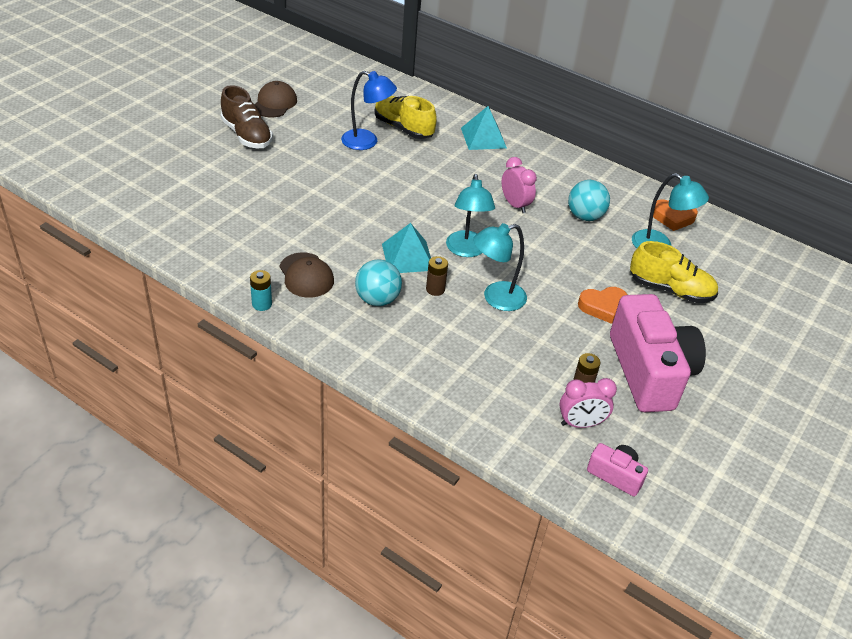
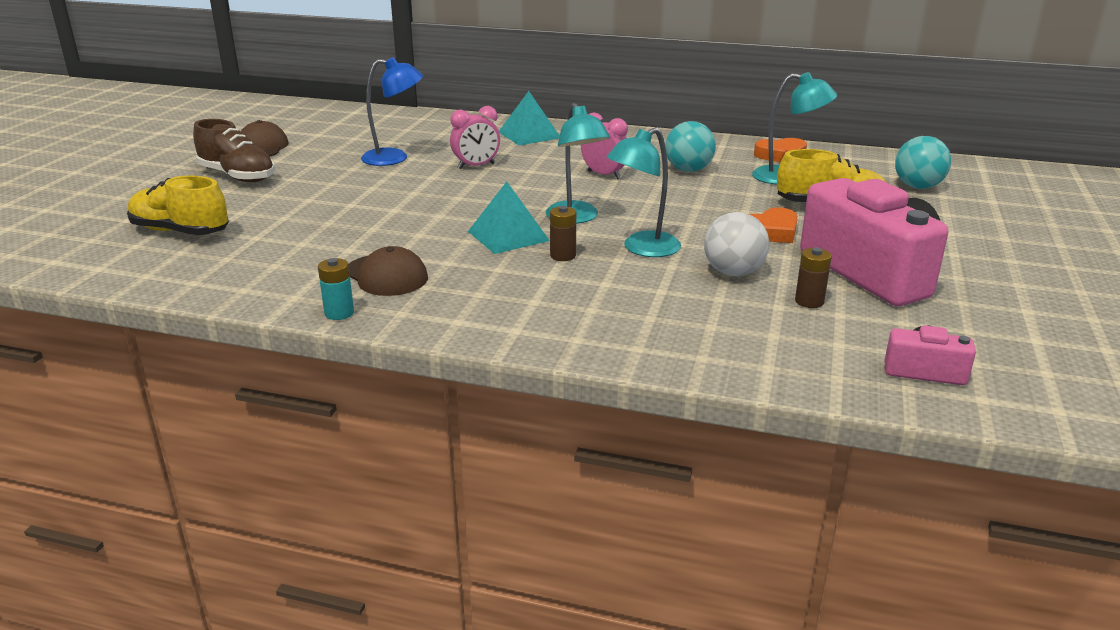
camera: 15 degrees left, 15 degrees down
(377, 299) = (495, 278): turquoise ball -> turquoise ball (917, 187)
(403, 128) = (431, 142): yellow shoe -> yellow shoe (180, 231)
(546, 342) = (733, 273): none -> white ball
(580, 423) = (838, 333): pink clock -> pink clock (476, 166)

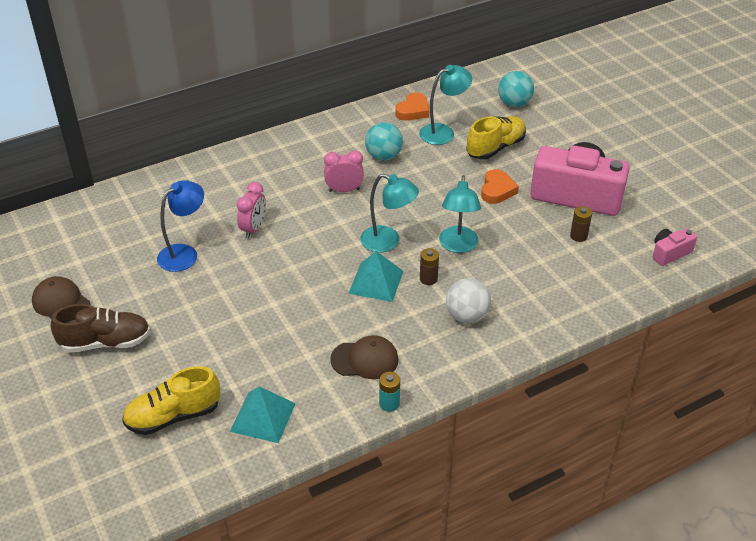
camera: 45 degrees left, 15 degrees up
(529, 135) = (234, 173): turquoise pyramid -> turquoise pyramid (263, 417)
(733, 273) = (522, 236): white ball -> white ball (466, 316)

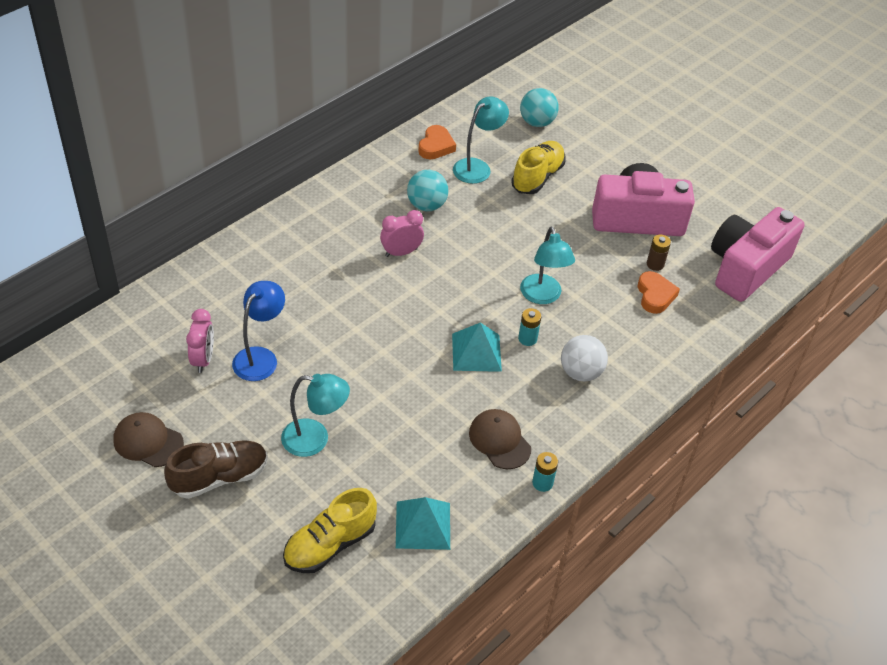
camera: 20 degrees left, 5 degrees up
(253, 229) = (323, 314): pink clock -> pink clock (203, 359)
(365, 360) = (499, 440): brown cap -> brown cap turned 105 degrees counterclockwise
(388, 242) = (470, 304): turquoise lamp -> turquoise lamp (315, 439)
(428, 279) = (527, 339): brown battery -> turquoise battery
(497, 190) = (557, 226): orange heart -> orange heart (655, 295)
(669, 253) = (746, 268): pink camera -> pink camera, size x2.22

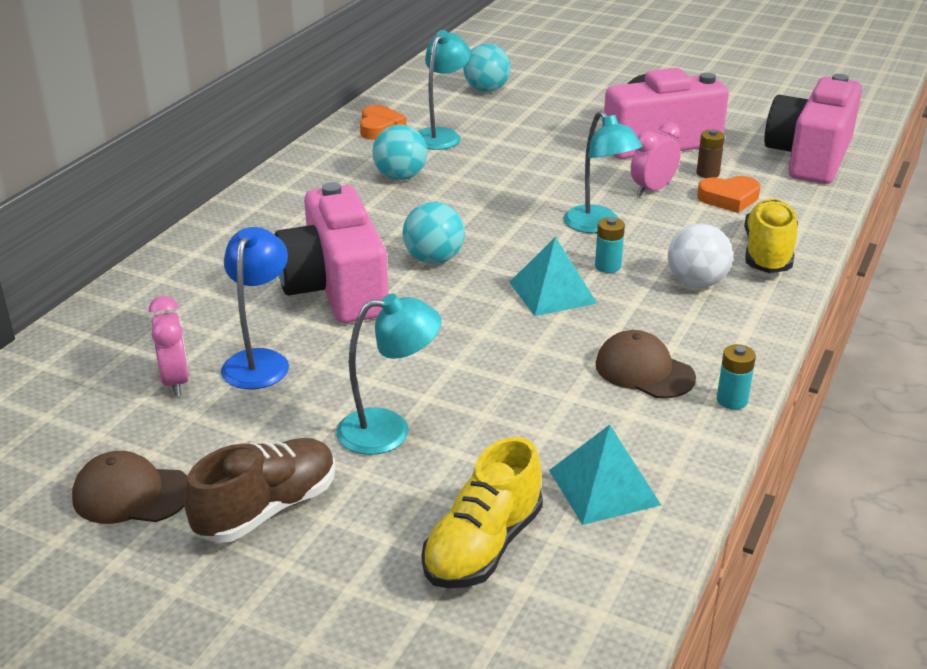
camera: 15 degrees left, 15 degrees down
(334, 305) = (336, 287): none -> pink camera
(401, 252) = (394, 222): pink clock -> pink clock (652, 189)
(411, 297) = (434, 259): none -> turquoise ball
(537, 177) = (518, 131): yellow shoe -> yellow shoe (768, 253)
(655, 295) = (729, 198): orange heart -> orange heart turned 105 degrees clockwise

